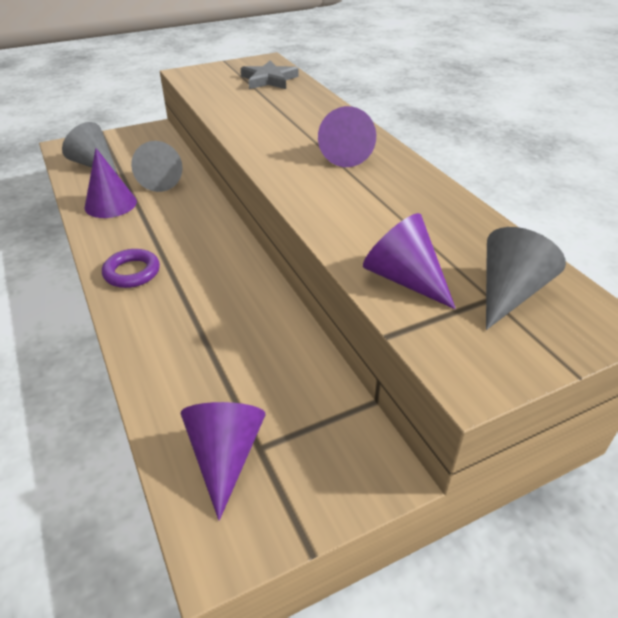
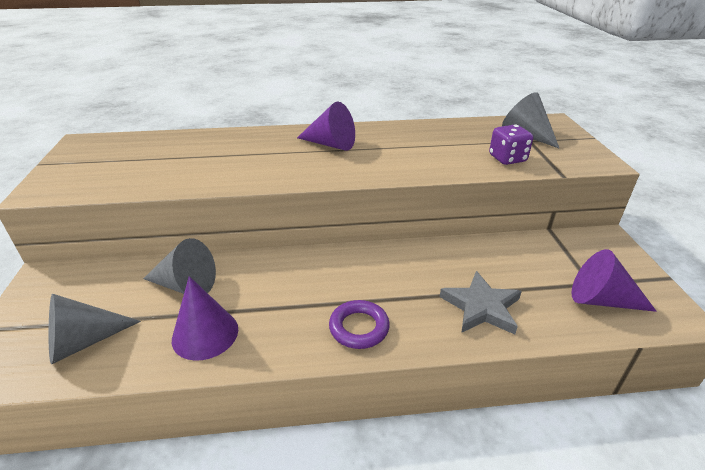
camera: 70 degrees left, 5 degrees down
(269, 80) = (137, 148): grey star -> grey star (481, 307)
(404, 279) = (507, 158): purple cone -> purple dice

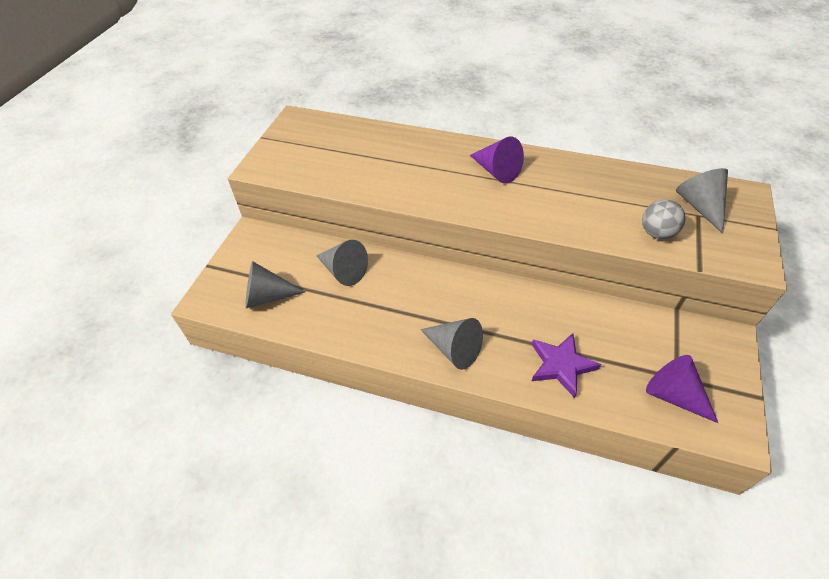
camera: 25 degrees right, 15 degrees up
(205, 334) = (345, 317): purple cone -> none
(359, 328) = (454, 349): purple ring -> grey cone
(481, 307) = (561, 365): grey star -> purple star
(507, 158) = (656, 233): purple dice -> grey ball

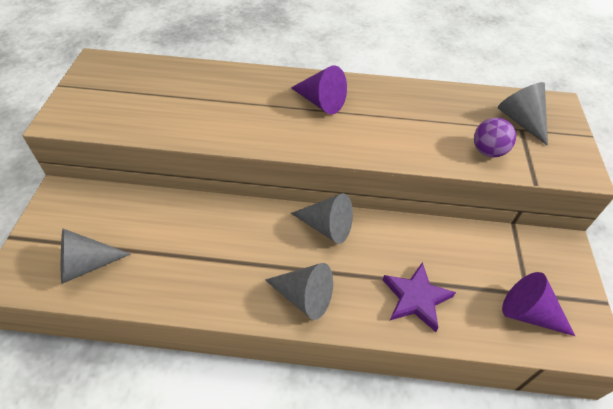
camera: 15 degrees left, 0 degrees up
(343, 271) = (171, 225): grey cone -> grey cone (327, 227)
(656, 233) = (488, 151): grey ball -> purple ball

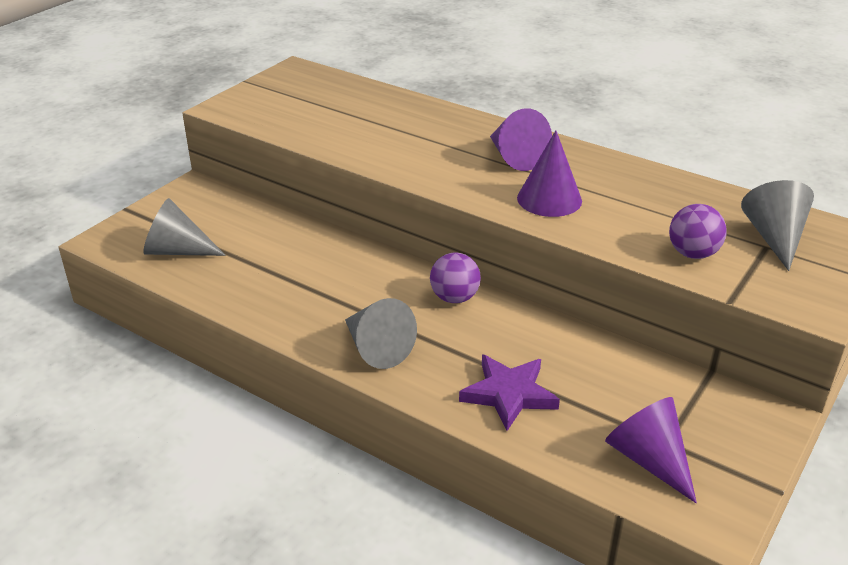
camera: 30 degrees right, 15 degrees down
(327, 227) = (454, 298): grey cone -> purple ball
(370, 134) = (549, 199): none -> purple cone

